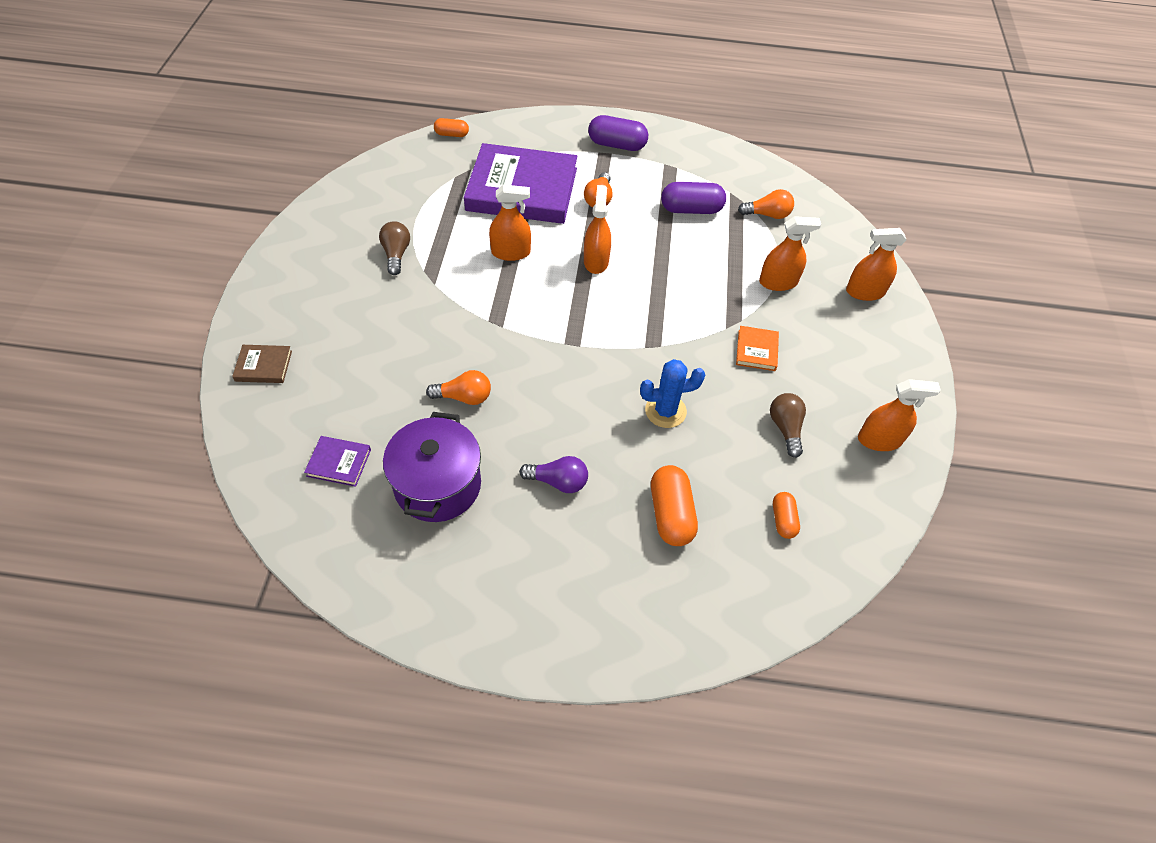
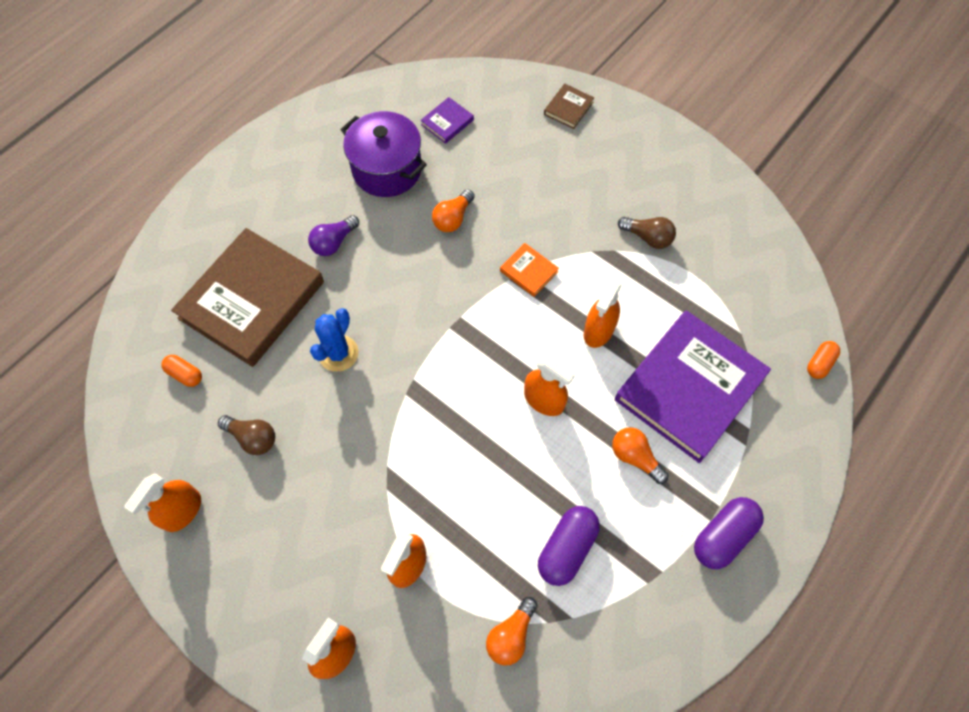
camera: 125 degrees right, 10 degrees up
(671, 514) = (252, 300): orange capsule -> brown book
(756, 350) = (344, 475): orange book -> orange book (529, 271)

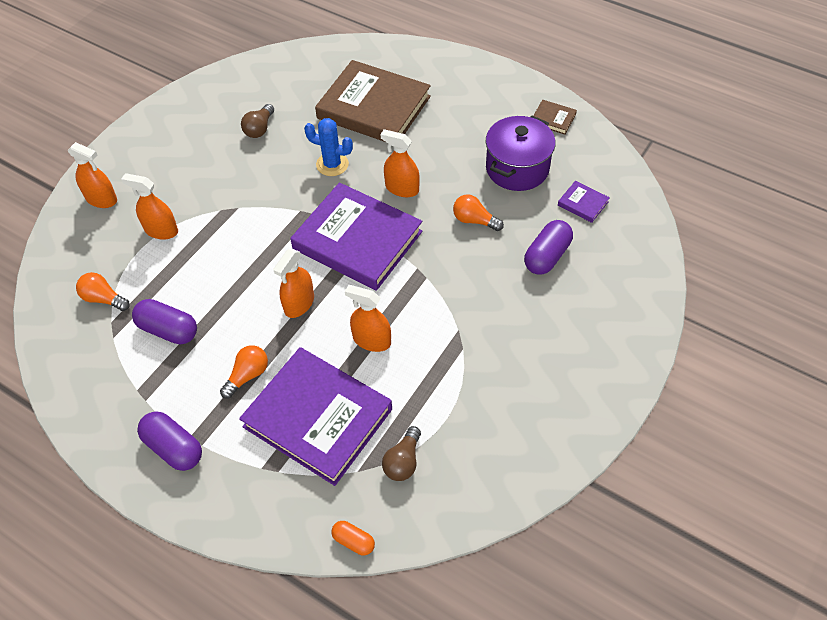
camera: 85 degrees right, 10 degrees down
(182, 511) = (205, 104): orange spray bottle -> orange spray bottle (402, 188)
(185, 374) = (308, 84): orange capsule -> none
(334, 242) = (435, 146): purple light bulb -> none
(462, 334) = (357, 240): none -> purple book
(510, 163) = (547, 256): none -> purple capsule
(529, 271) = (427, 281): orange book -> none
(568, 108) = (630, 298): brown book -> brown book (553, 119)
(647, 237) = (482, 376): brown light bulb -> brown light bulb (403, 461)

